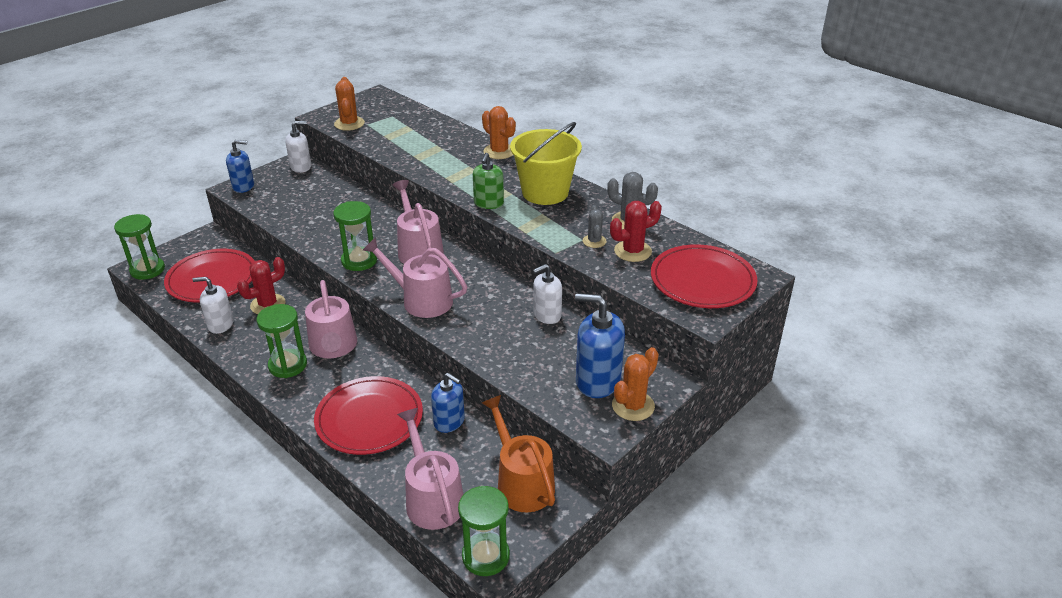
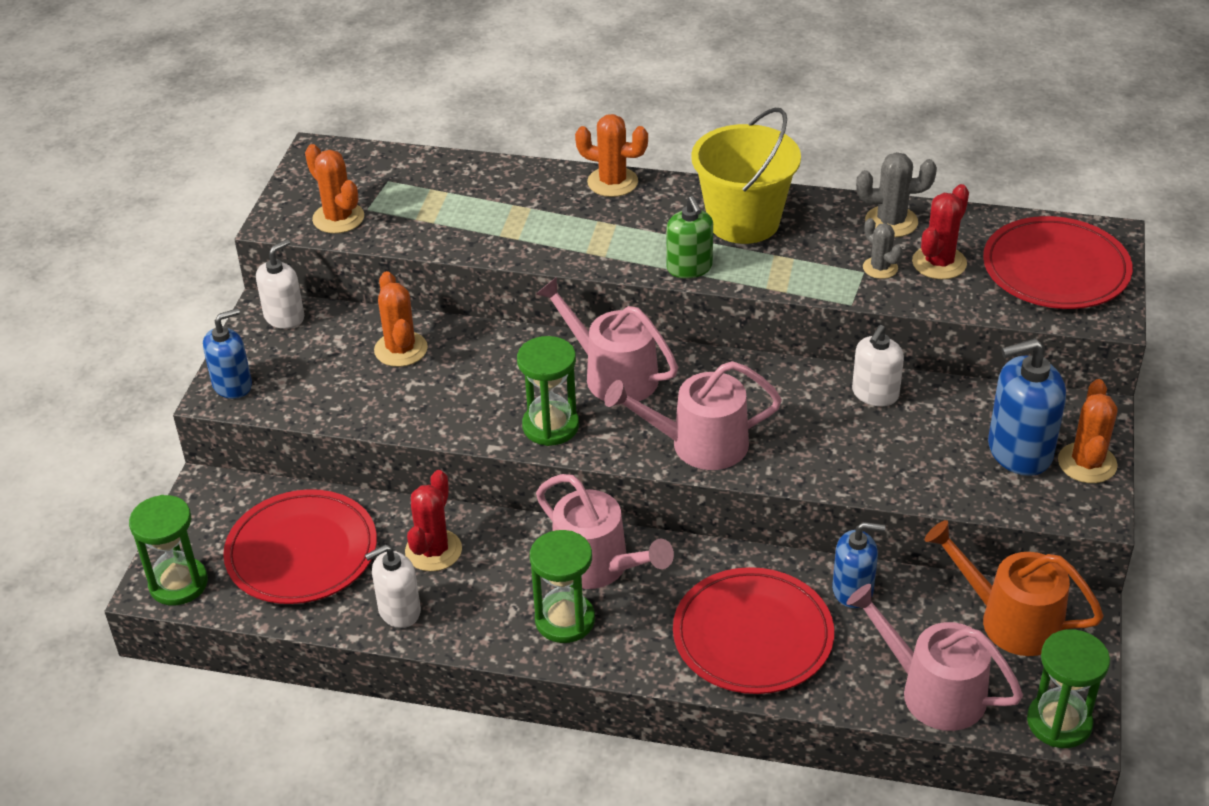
camera: 30 degrees left, 5 degrees up
(333, 199) = (401, 349): none -> orange cactus

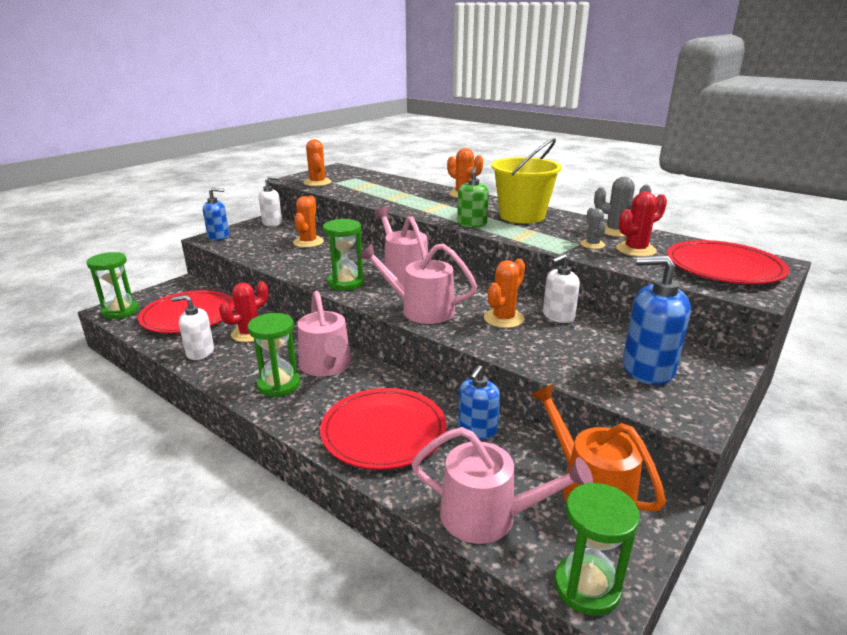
camera: 25 degrees right, 15 degrees down
(853, 590) = (477, 429): blue soap dispenser -> blue soap dispenser turned 90 degrees clockwise
(933, 691) = (488, 516): pink watering can -> pink watering can turned 135 degrees clockwise
(1087, 463) = (703, 390): orange cactus -> orange cactus (503, 318)

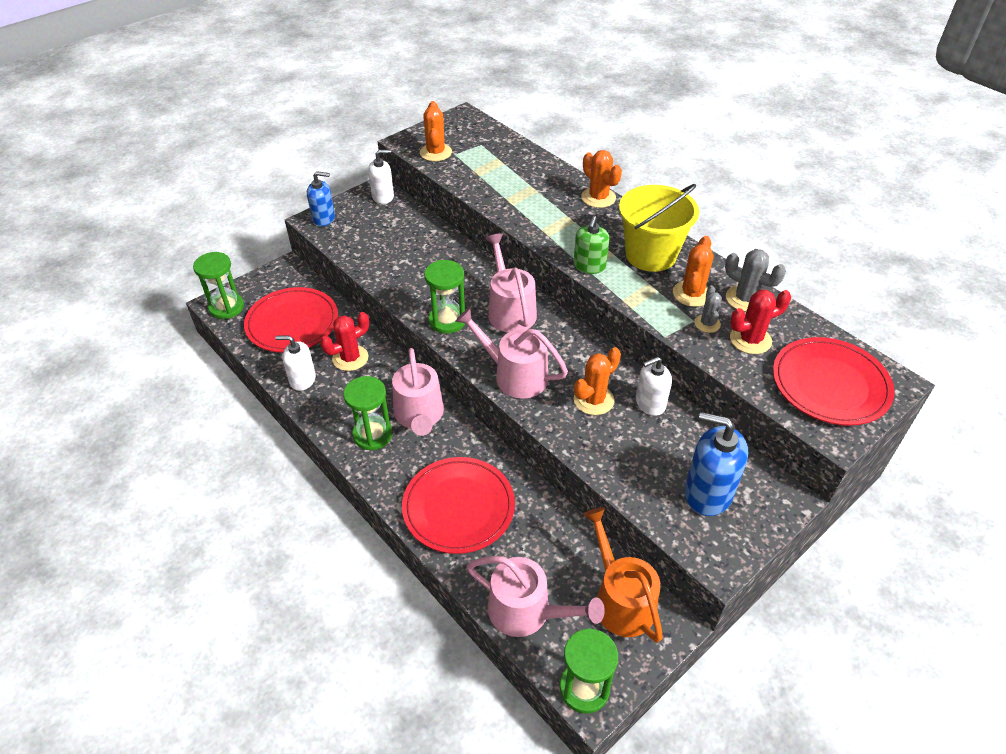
camera: 10 degrees right, 20 degrees up
(308, 242) = (418, 240): orange cactus -> orange cactus (692, 294)
(477, 429) = (542, 517): blue soap dispenser -> none

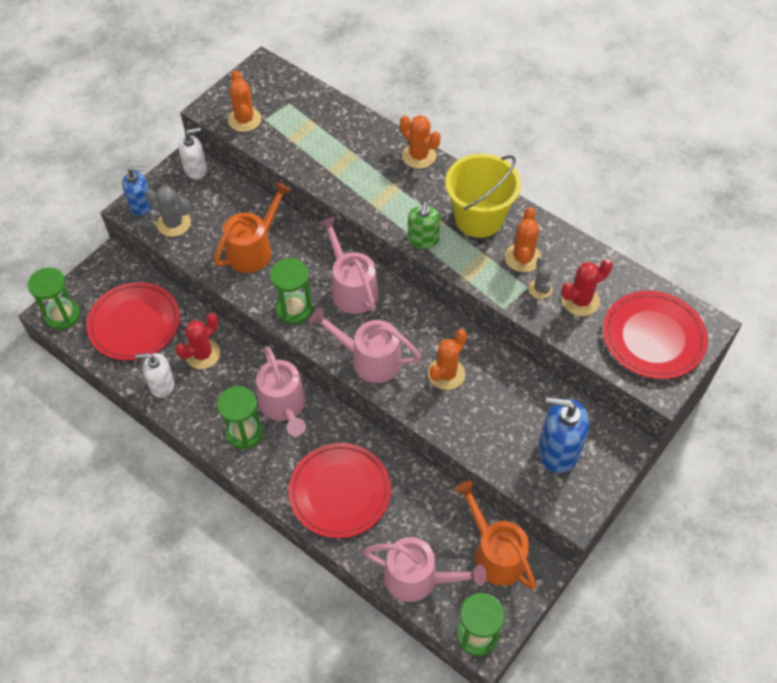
camera: 10 degrees left, 10 degrees up
(420, 265) = (253, 249): none -> orange watering can
(650, 403) = (497, 369): white soap dispenser -> none
(745, 299) = (571, 256): grey cactus -> grey cactus (174, 223)

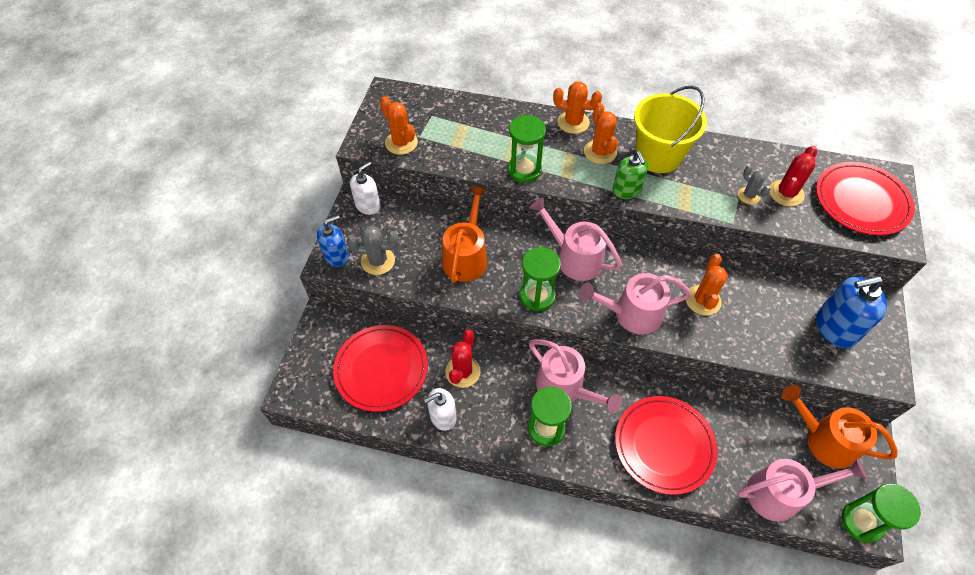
camera: 25 degrees left, 0 degrees up
(62, 315) = (305, 390): green hourglass -> green hourglass (524, 170)
(522, 258) = (716, 175): orange cactus -> orange cactus (600, 152)

